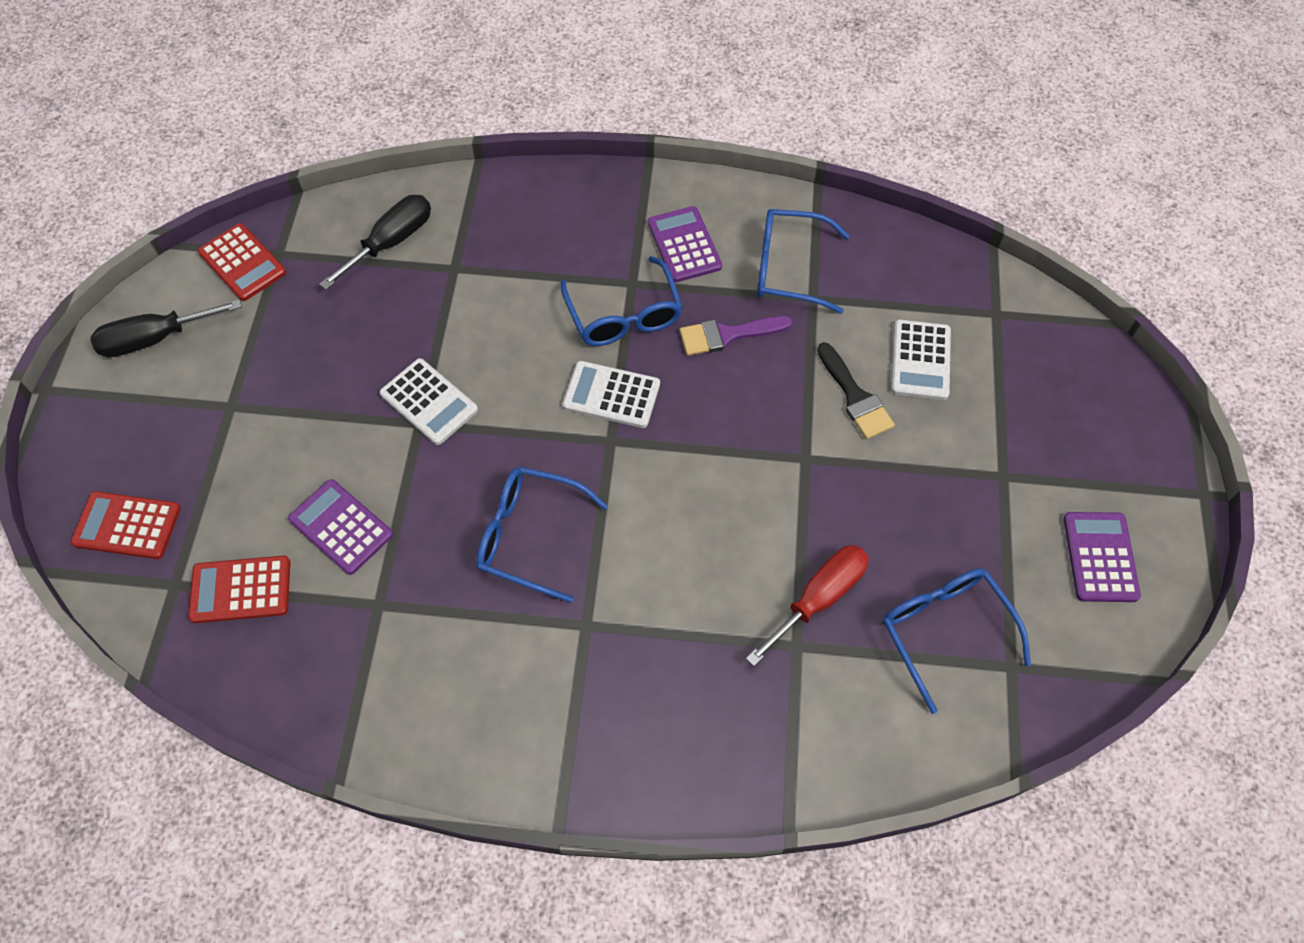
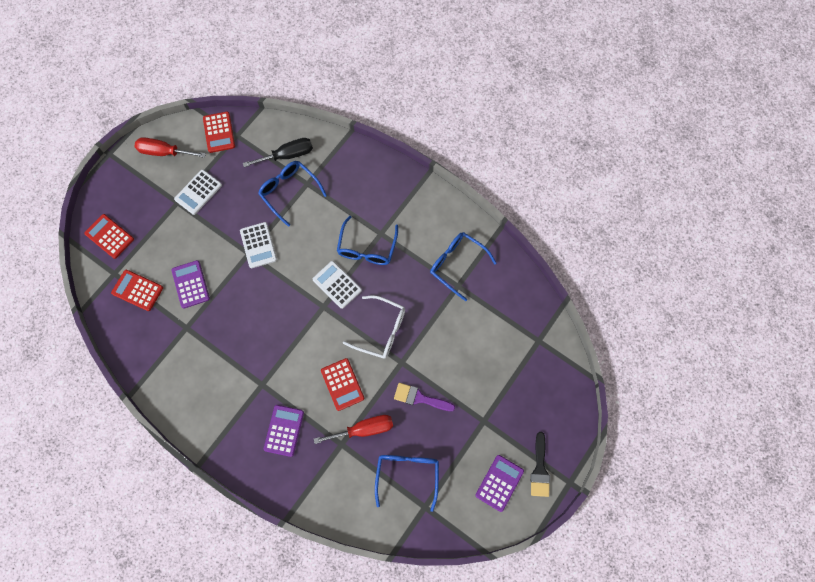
camera: 30 degrees right, 10 degrees up
(155, 339) = (164, 152): black screwdriver -> red screwdriver
(529, 536) = (263, 331): blue glasses -> blue glasses (289, 191)
(684, 245) = (417, 226): purple calculator -> purple calculator (284, 430)
(727, 335) = (406, 283): purple brush -> purple brush (420, 398)
(730, 546) = (342, 384): none -> red calculator
(737, 427) = (381, 330): none -> white glasses
(855, 397) = (443, 346): black brush -> black brush (540, 469)
(920, 360) = (486, 344): white calculator -> white calculator (198, 192)

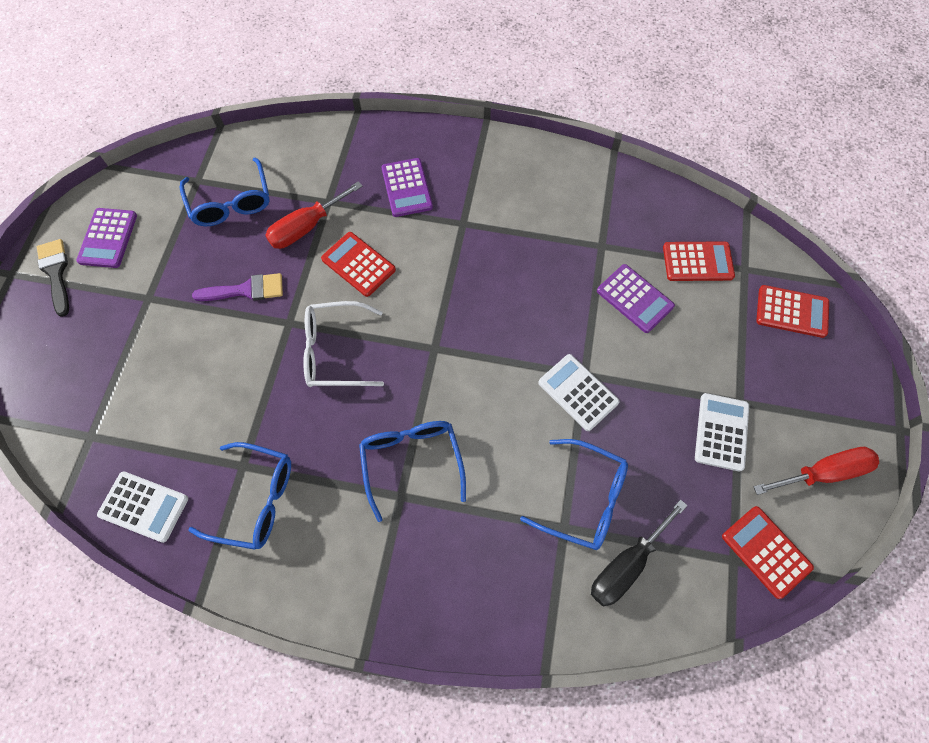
camera: 155 degrees right, 5 degrees down
(337, 285) = (430, 386): white calculator -> white calculator (144, 507)

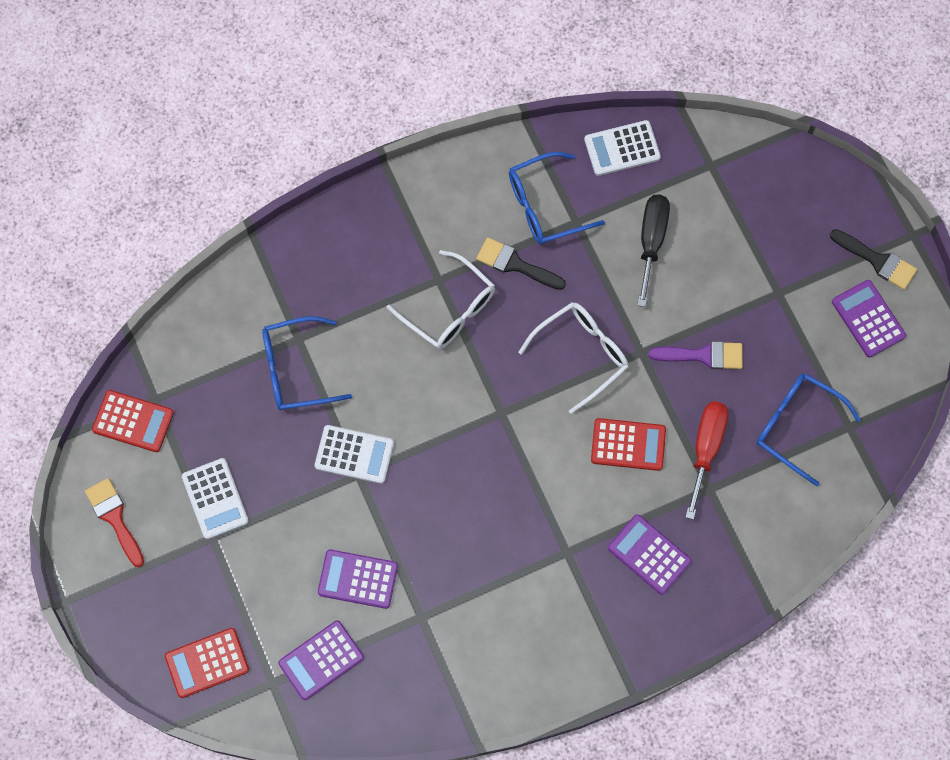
camera: 145 degrees right, 5 degrees up
(246, 290) = (703, 355): purple brush -> purple brush turned 135 degrees counterclockwise
(325, 463) = (515, 264): none -> black brush
(411, 461) = (449, 309): blue glasses -> white glasses
(626, 565) = (235, 342): black screwdriver -> black screwdriver (651, 241)
(697, 262) = (321, 660): red calculator -> purple calculator
(823, 472) = (114, 518): red screwdriver -> red brush

